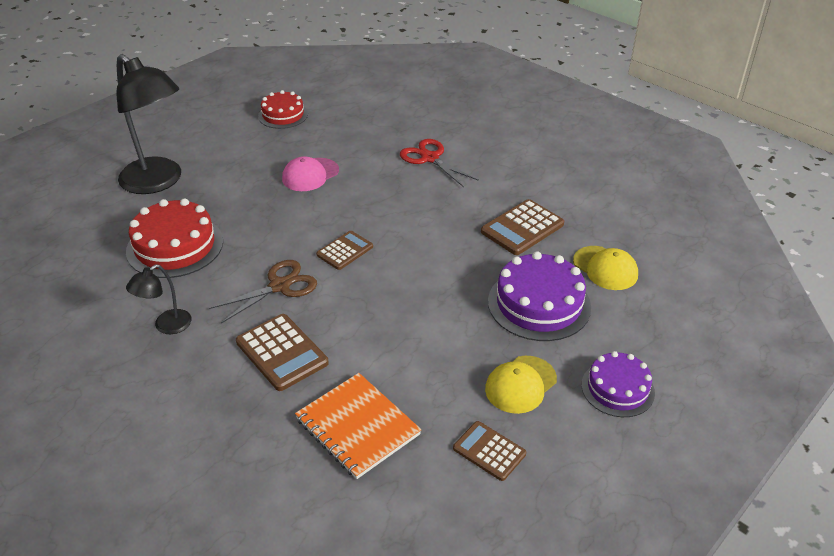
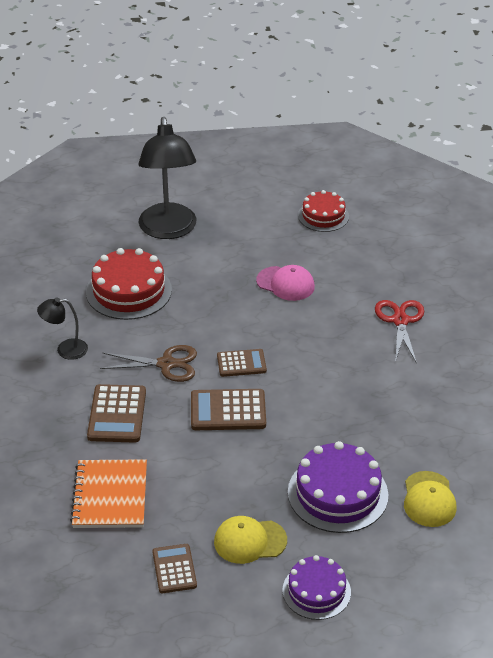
camera: 40 degrees right, 0 degrees up
(310, 175) = (285, 284): pink cap -> pink cap turned 150 degrees counterclockwise
(522, 228) = (402, 426): brown calculator -> brown calculator (228, 411)

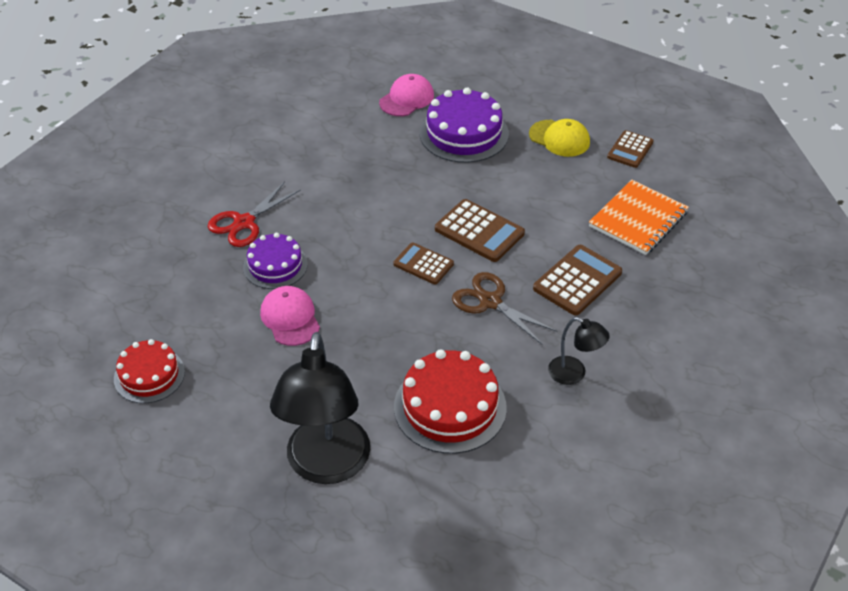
camera: 140 degrees left, 5 degrees up
(168, 230) = (326, 466): black lamp -> black lamp turned 150 degrees clockwise
(316, 591) = (544, 92): purple cake -> purple cake (275, 265)
(429, 499) = (407, 99): yellow cap -> pink cap

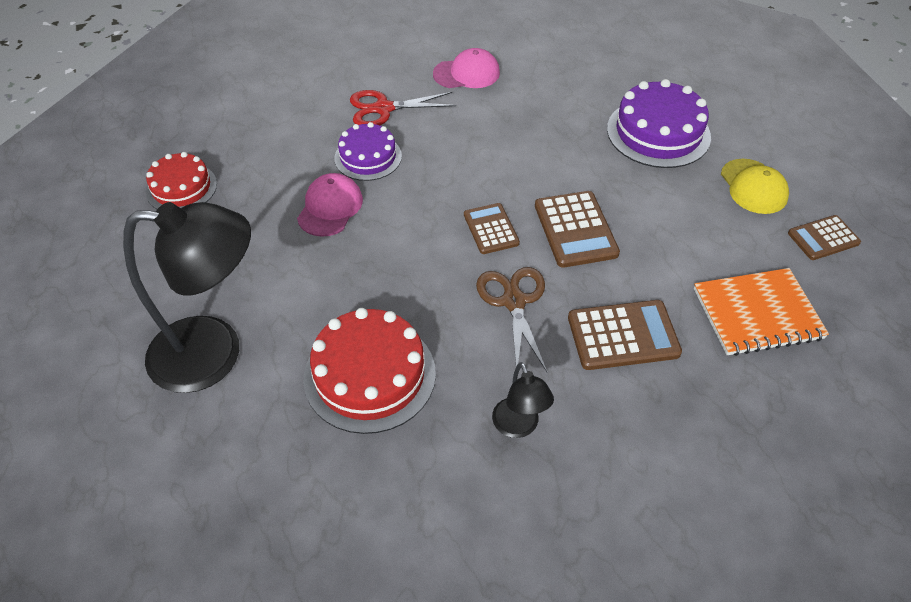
camera: 40 degrees right, 5 degrees up
(326, 466) = (215, 353): black lamp -> black lamp turned 135 degrees counterclockwise
(407, 99) = (636, 76): pink cap -> pink cap (467, 73)

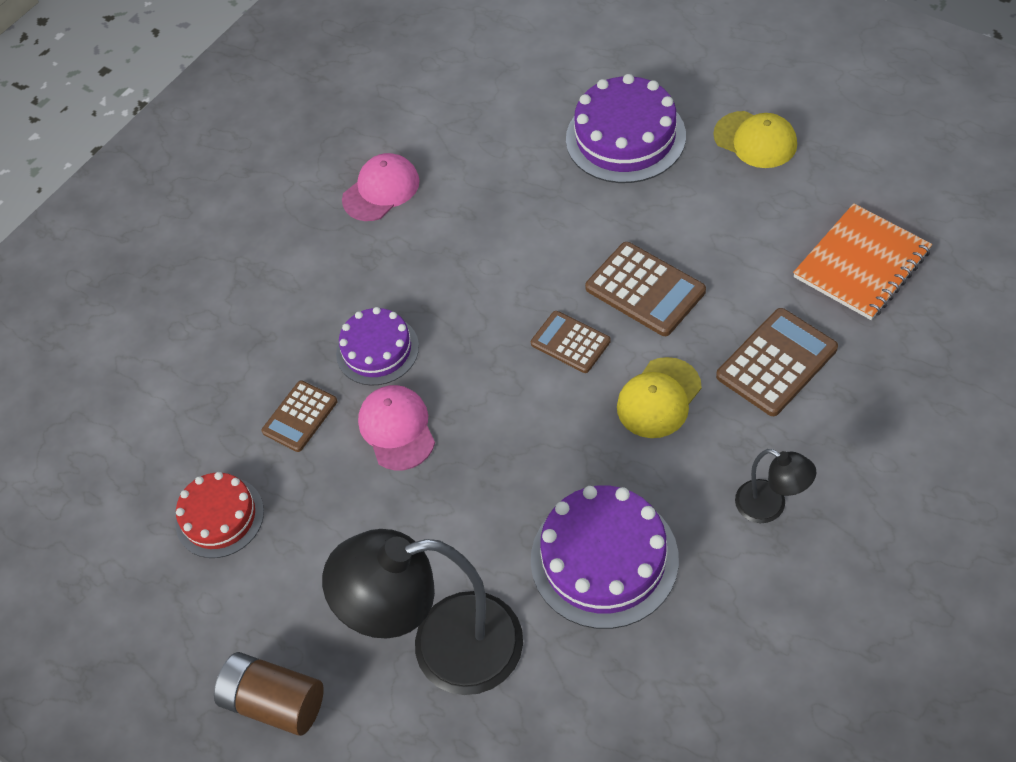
camera: 30 degrees left, 5 degrees up
(92, 309) = (274, 702): none -> brown battery
(215, 353) = (444, 648): black lamp -> black lamp turned 150 degrees counterclockwise
(369, 375) = (604, 559): red cake -> purple cake
(383, 109) = (337, 286): red scissors -> none
(514, 301) = (659, 398): brown scissors -> yellow cap
(823, 238) = (852, 154): brown calculator -> brown calculator (300, 416)

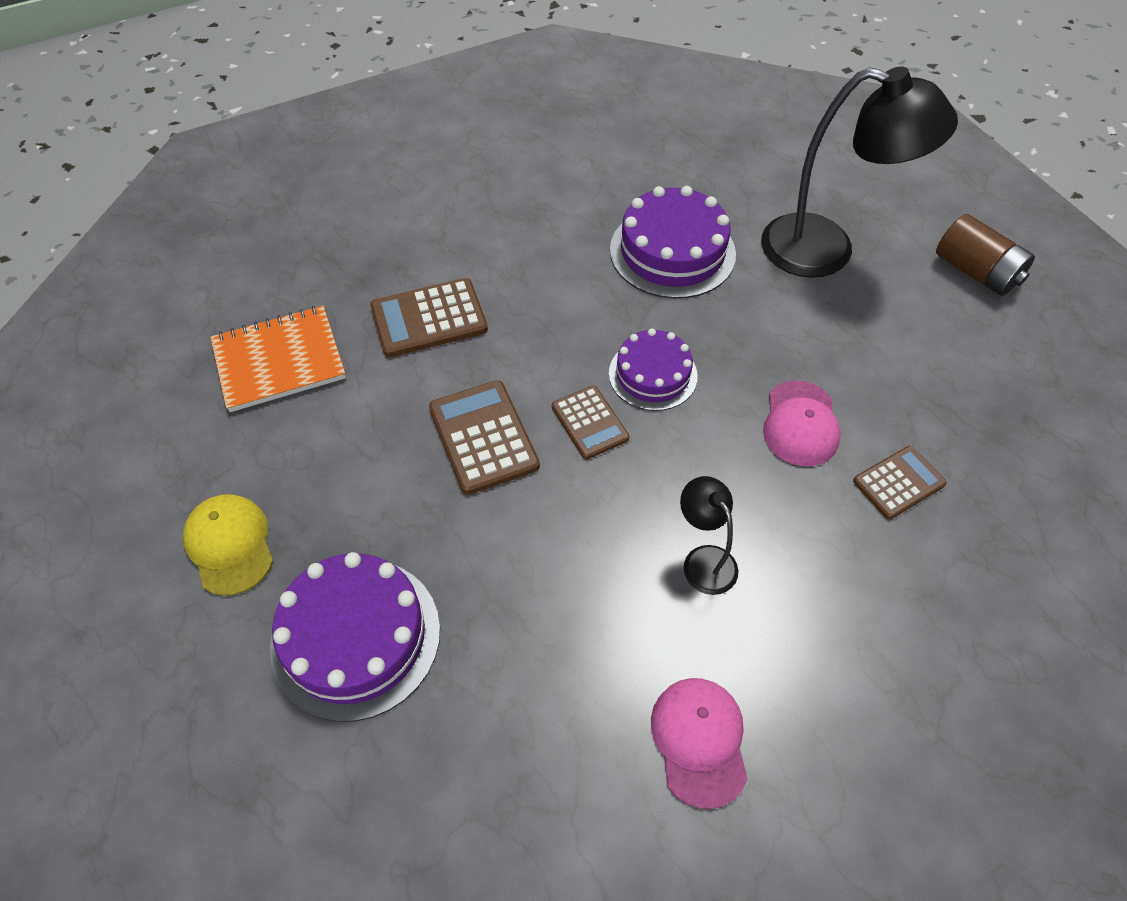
camera: 160 degrees left, 0 degrees up
(219, 517) = (1004, 425): red cake -> none
(377, 350) = (790, 514): purple cake -> purple cake (653, 374)
(381, 190) = (699, 741): pink cap -> pink cap turned 105 degrees clockwise
(659, 398) = (547, 338): yellow cap -> none
(770, 507) = (526, 230): black lamp -> black lamp (703, 560)

